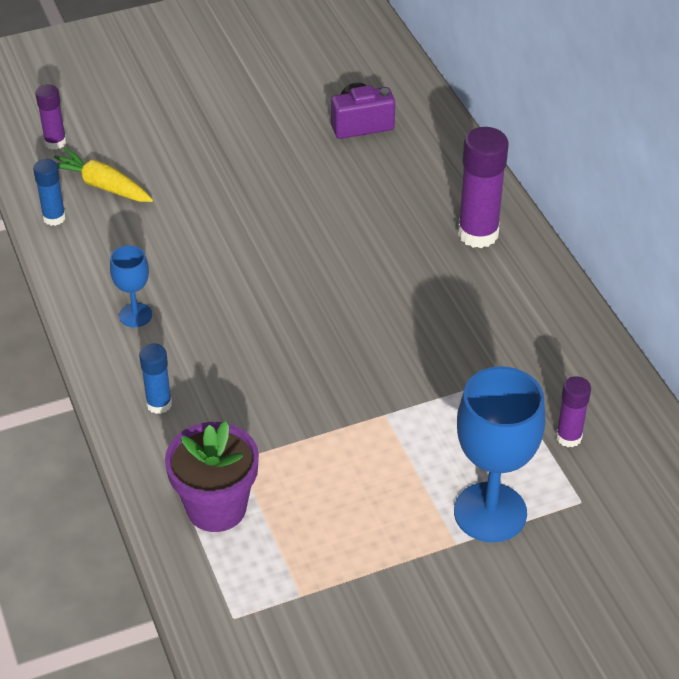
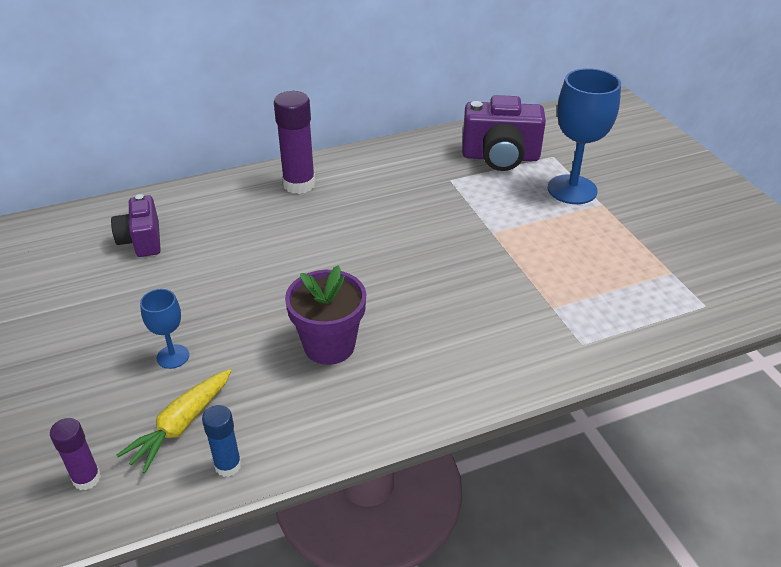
camera: 90 degrees left, 5 degrees down
(135, 315) = (386, 383): blue goblet -> blue goblet (173, 356)
(159, 404) = (500, 359): blue glue stick -> none
(216, 507) = (606, 318): purple flower pot -> purple flower pot (329, 345)
(568, 437) = (500, 157): purple glue stick -> purple camera

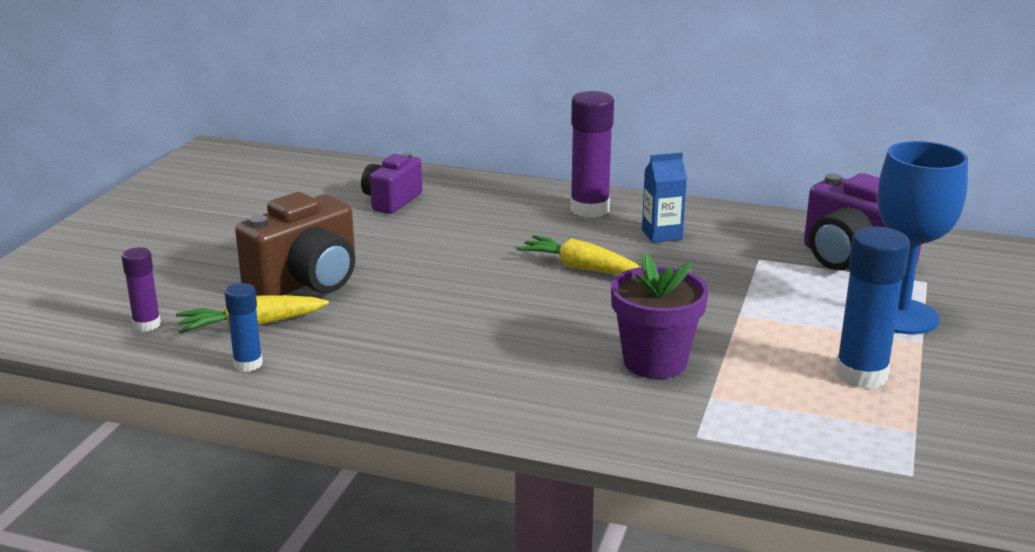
camera: 40 degrees right, 15 degrees down
(173, 356) = (306, 282): blue goblet -> brown camera
(329, 345) = (441, 329): purple flower pot -> purple flower pot (655, 362)
(355, 240) = (581, 268): none -> yellow carrot
(371, 186) = (662, 235): none -> blue carton
(604, 245) = (861, 375): none -> blue glue stick

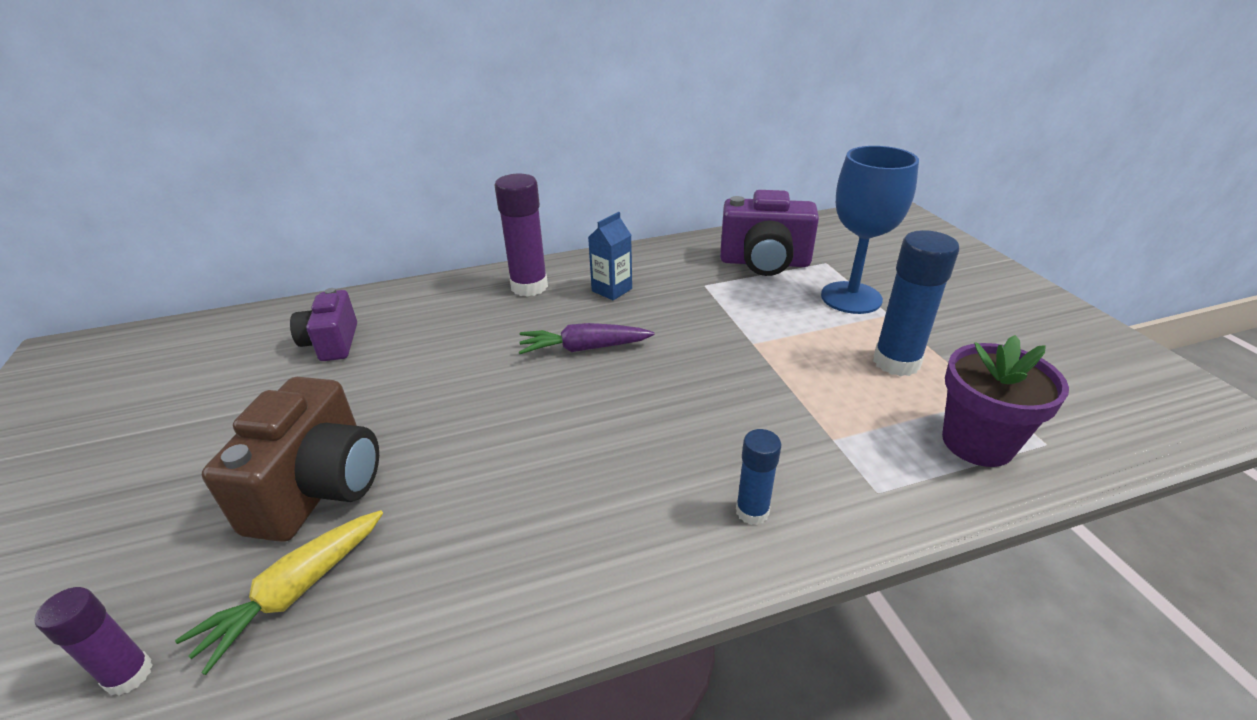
camera: 35 degrees left, 10 degrees up
(248, 364) = (341, 664): blue glue stick -> blue glue stick (752, 511)
(581, 268) = (584, 348): yellow carrot -> purple carrot
(655, 362) = (752, 424): purple flower pot -> purple flower pot (977, 443)

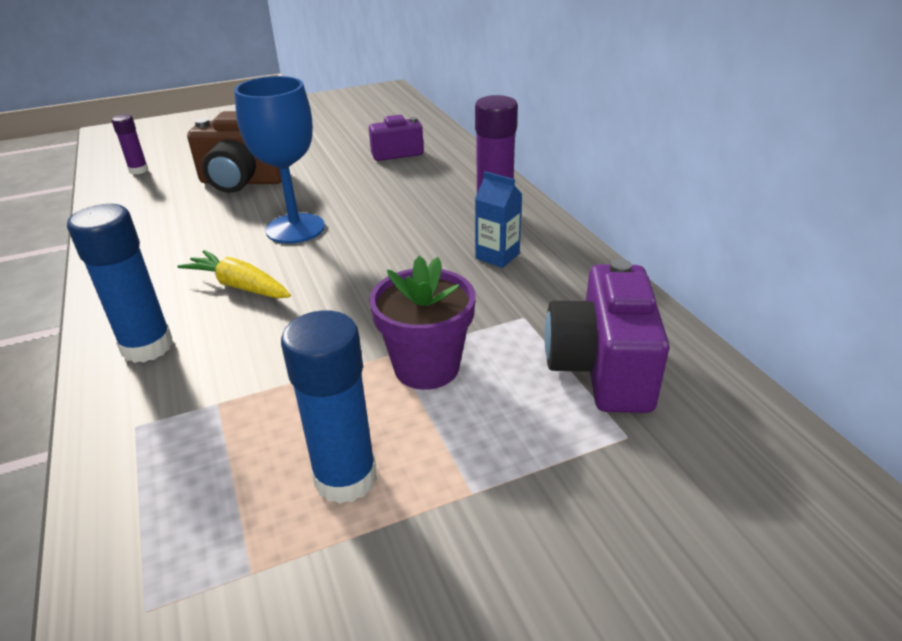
camera: 85 degrees right, 0 degrees up
(295, 592) = (165, 193): yellow carrot -> yellow carrot (239, 286)
(584, 348) = (386, 251): purple carrot -> none
(752, 511) = (147, 347): blue glue stick -> blue glue stick, size x1.77
(851, 298) = (515, 453): blue goblet -> blue goblet (295, 228)
(977, 443) = (171, 528): purple flower pot -> purple flower pot (426, 367)

